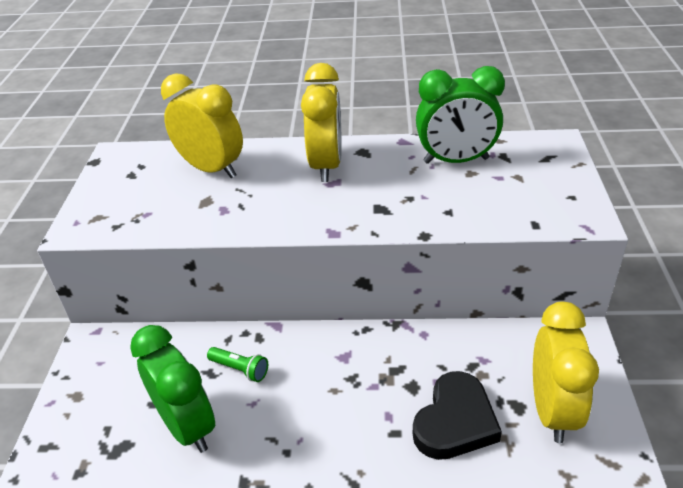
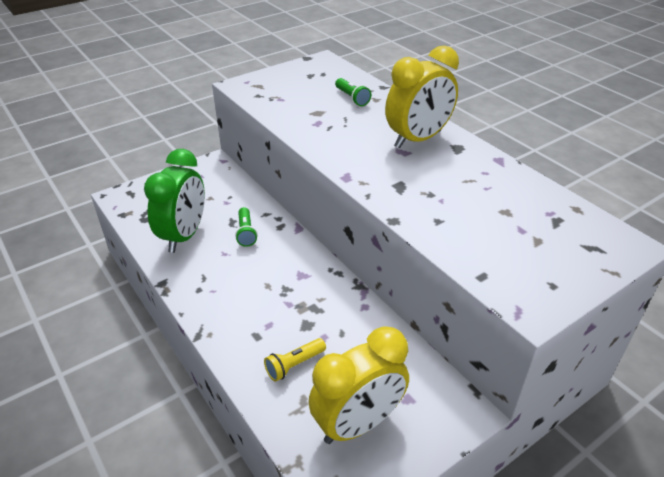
camera: 50 degrees right, 0 degrees up
(211, 169) = (352, 98): yellow clock -> green flashlight
(455, 421) = (294, 365): black heart -> yellow flashlight
(456, 160) = (511, 197): green clock -> none

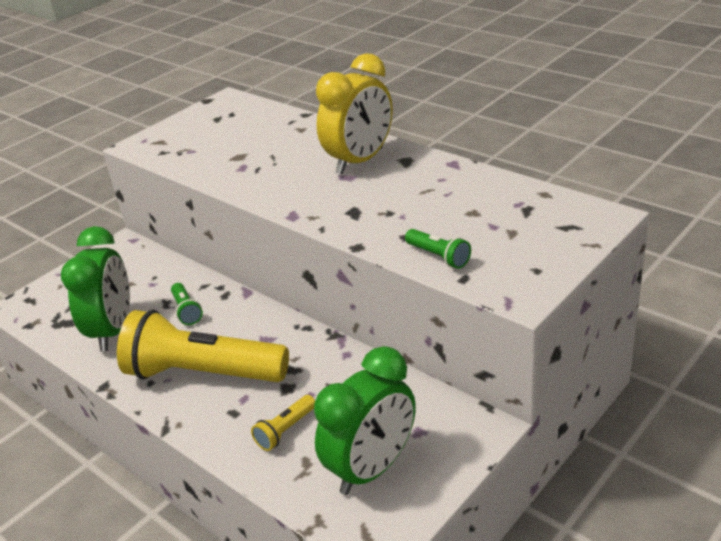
camera: 10 degrees left, 5 degrees down
(242, 293) = (203, 373): none -> yellow flashlight
(352, 98) = (273, 133): green flashlight -> green flashlight (438, 257)
(358, 424) = (372, 468): yellow clock -> green clock

